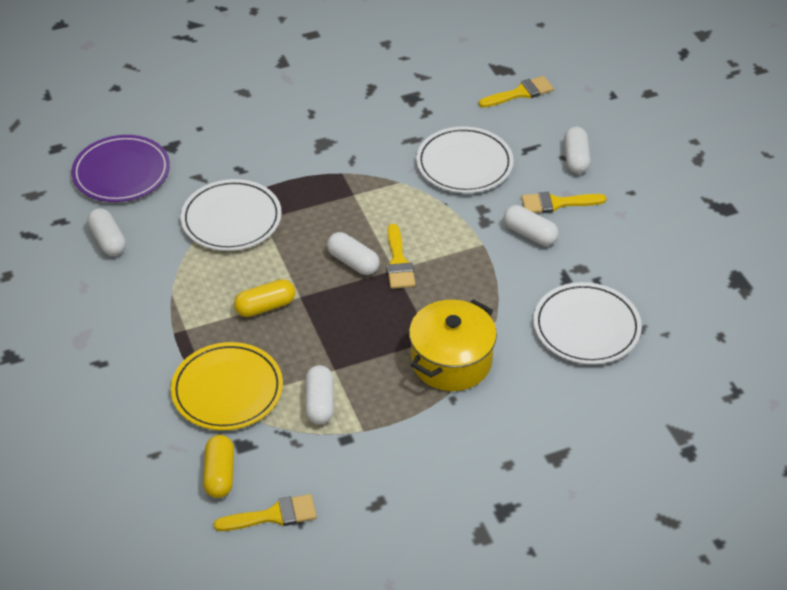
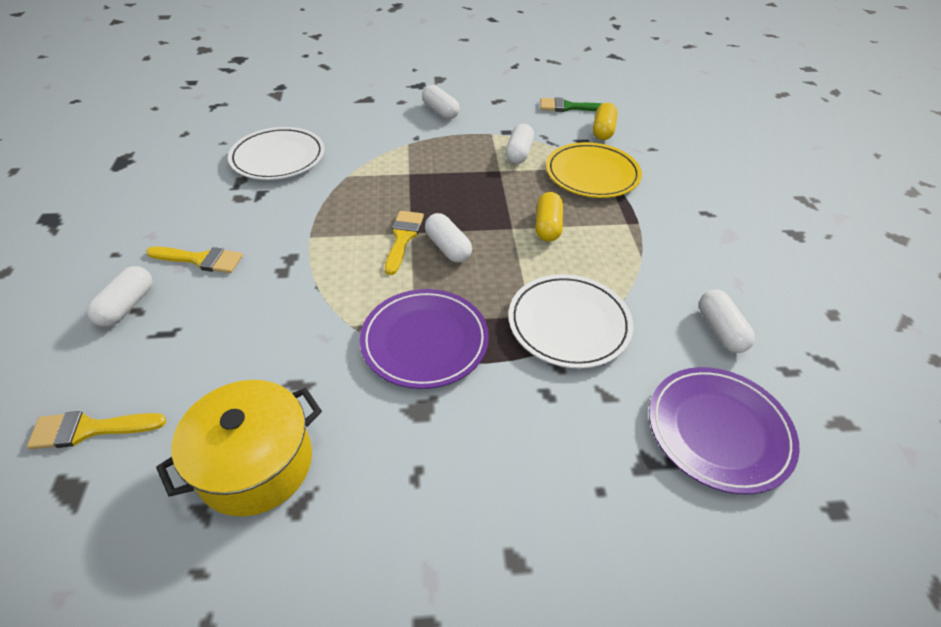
camera: 165 degrees left, 0 degrees up
(265, 307) = (547, 226): yellow capsule -> yellow capsule turned 75 degrees counterclockwise
(273, 515) = (568, 107): yellow brush -> green brush
(339, 183) = (425, 341): none -> purple plate
(451, 361) = (402, 158): yellow pot -> yellow pot (256, 464)
(464, 164) = (259, 330): white plate -> none
(530, 234) = (256, 236): white capsule -> white capsule (440, 111)

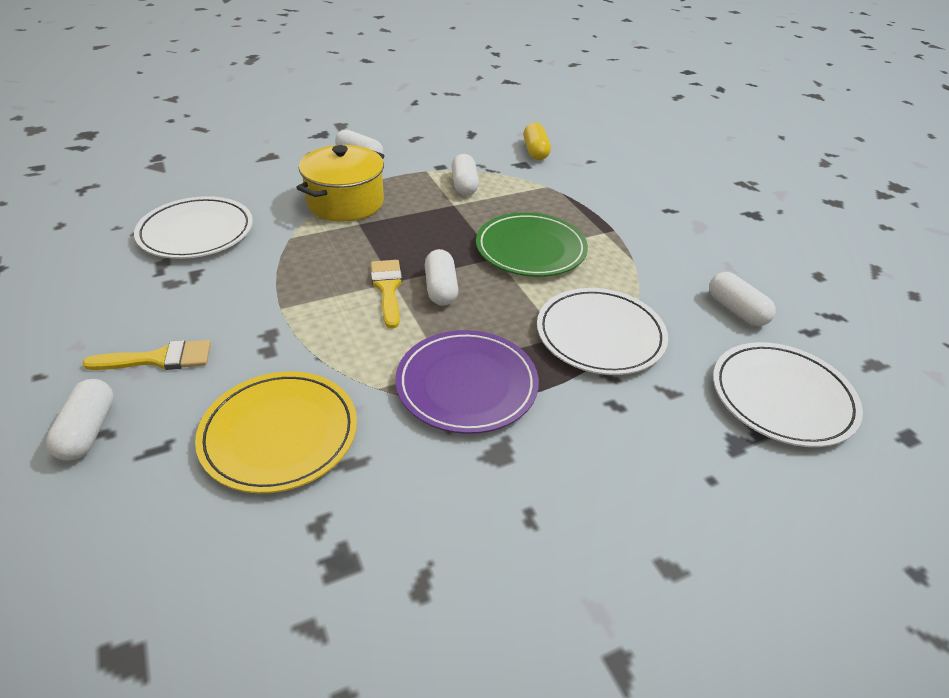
camera: 20 degrees left, 5 degrees down
(89, 429) = (114, 582): yellow brush -> none
(256, 464) = (348, 558): yellow pot -> yellow pot (345, 202)
(448, 247) = (441, 288): white capsule -> white capsule turned 45 degrees clockwise
(547, 226) = (530, 249): yellow capsule -> green plate
(568, 107) = (490, 134): green brush -> none
(592, 174) = (547, 193): yellow plate -> yellow plate (279, 434)
(718, 431) = (782, 397): purple plate -> white plate

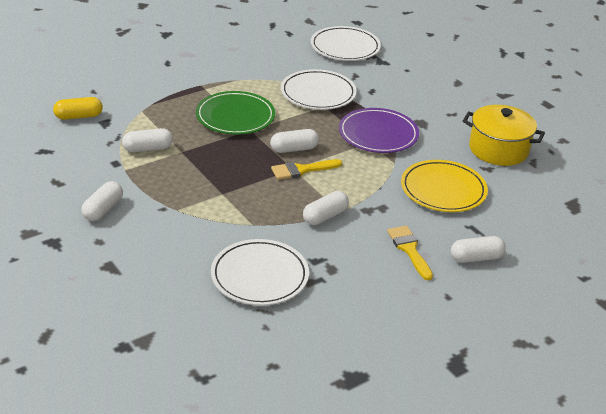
camera: 100 degrees left, 5 degrees down
(345, 202) = (191, 205): yellow pot -> yellow pot (498, 149)
(736, 310) = (278, 51): white capsule -> white capsule (325, 216)

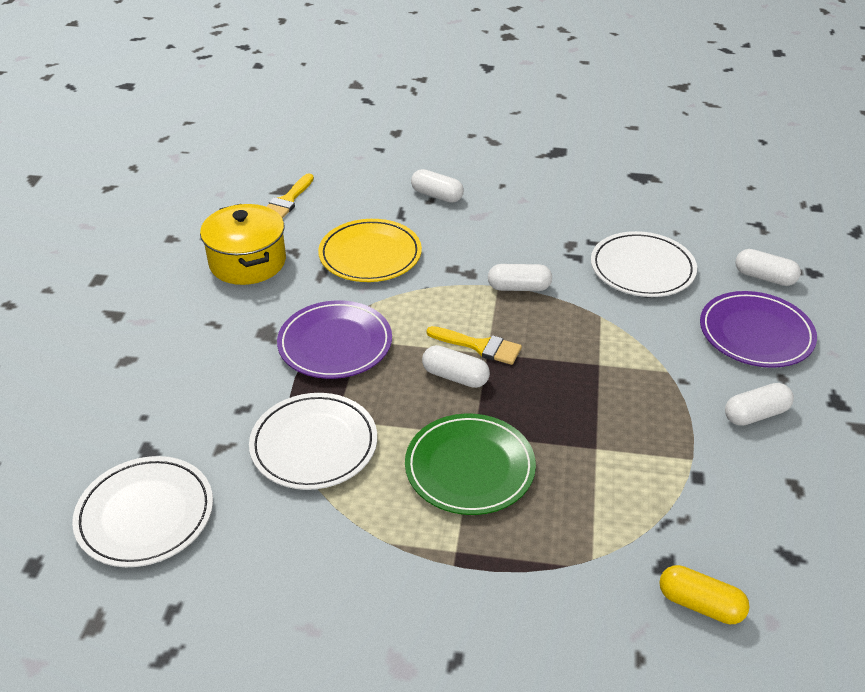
camera: 135 degrees left, 5 degrees up
(137, 265) = (756, 333): none -> purple plate
(148, 148) = (637, 477): white capsule -> white capsule (764, 277)
(409, 249) = (482, 226): yellow brush -> yellow brush (287, 201)

